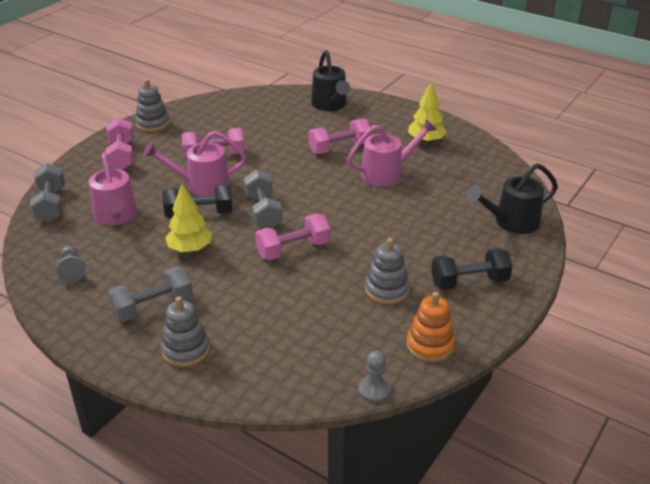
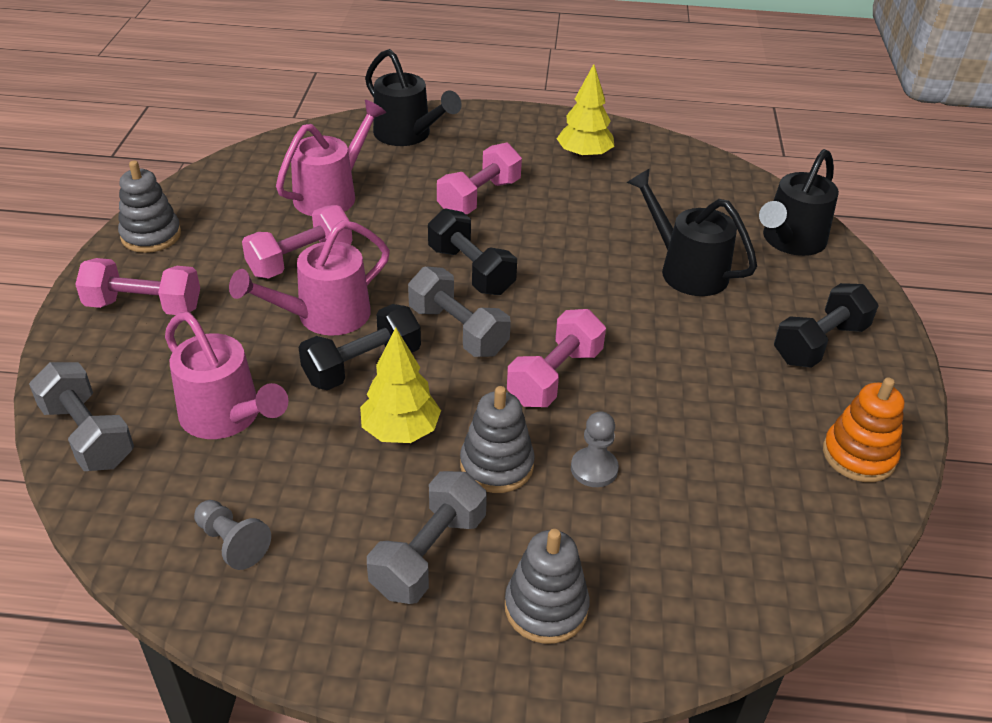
camera: 30 degrees left, 5 degrees up
(121, 156) = (144, 306): pink dumbbell -> pink dumbbell turned 45 degrees counterclockwise
(298, 184) = (471, 271): none -> black dumbbell
(374, 390) = (855, 554): grey pawn -> grey pawn (594, 469)
(387, 290) = (733, 393): grey stacking toy -> grey stacking toy (496, 465)
(388, 173) = (577, 217): pink watering can -> pink watering can (332, 194)
(425, 218) = (685, 269): none -> black watering can

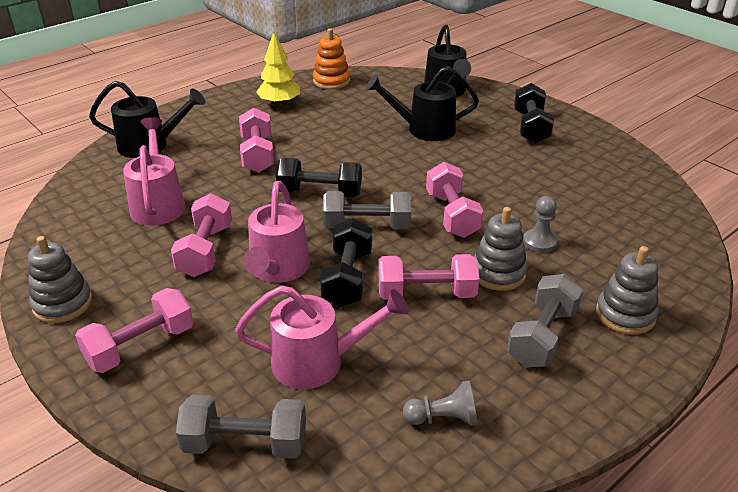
camera: 45 degrees left, 5 degrees down
(401, 431) = (426, 293): yellow tree -> pink dumbbell
(429, 554) = (542, 336): grey dumbbell -> grey dumbbell turned 45 degrees clockwise
(858, 455) = (618, 162): orange stacking toy -> orange stacking toy (331, 81)

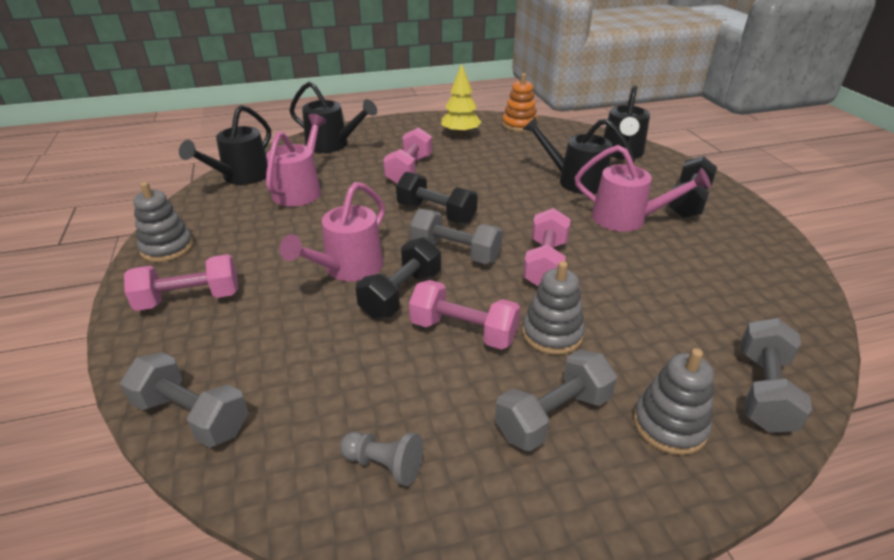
camera: 25 degrees right, 0 degrees up
(75, 206) = (241, 177): none -> black watering can
(205, 251) = (304, 236): pink dumbbell -> none
(319, 362) = (315, 363): pink watering can -> pink watering can (627, 219)
(539, 242) = (620, 315): grey pawn -> none
(670, 269) = (763, 391): none -> grey dumbbell

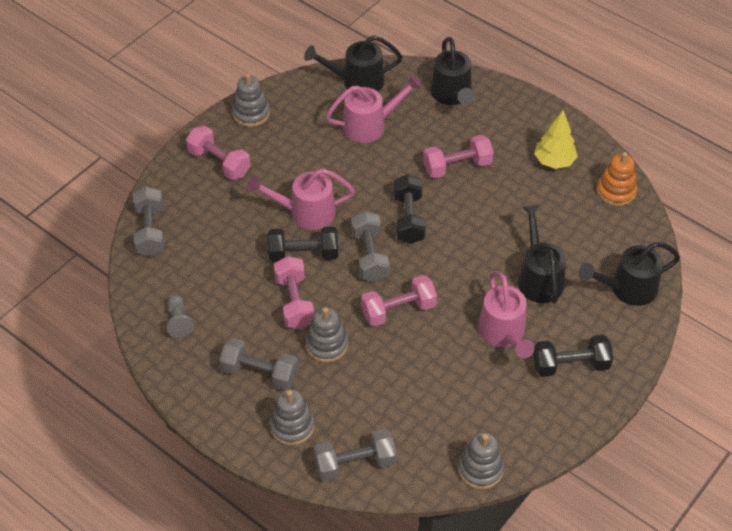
camera: 55 degrees right, 15 degrees up
(805, 298) = (480, 469): none -> grey stacking toy

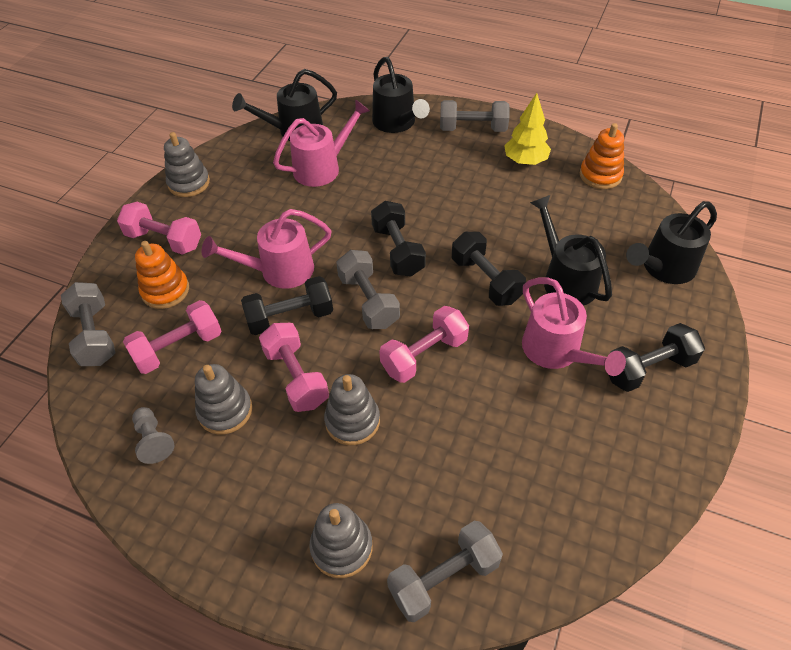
camera: 15 degrees left, 0 degrees up
(211, 207) = (165, 291): none -> orange stacking toy
(260, 373) = (277, 482): grey dumbbell -> grey dumbbell (473, 129)
(457, 166) = (429, 187): pink dumbbell -> pink dumbbell (178, 348)
(472, 262) = (486, 280): none -> black dumbbell
(480, 469) = (608, 537): grey stacking toy -> grey stacking toy (225, 411)

